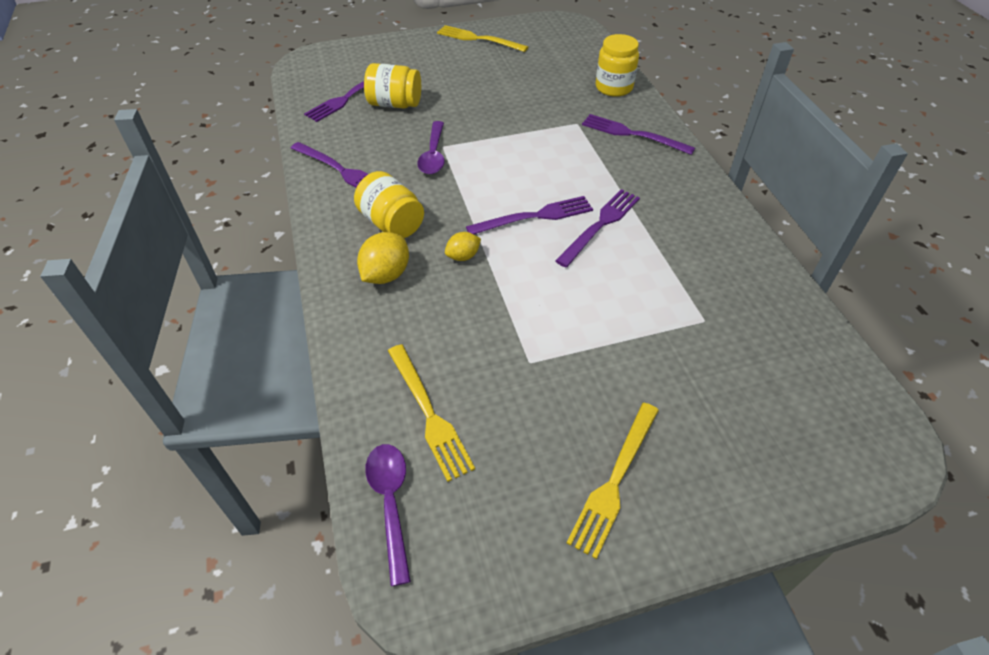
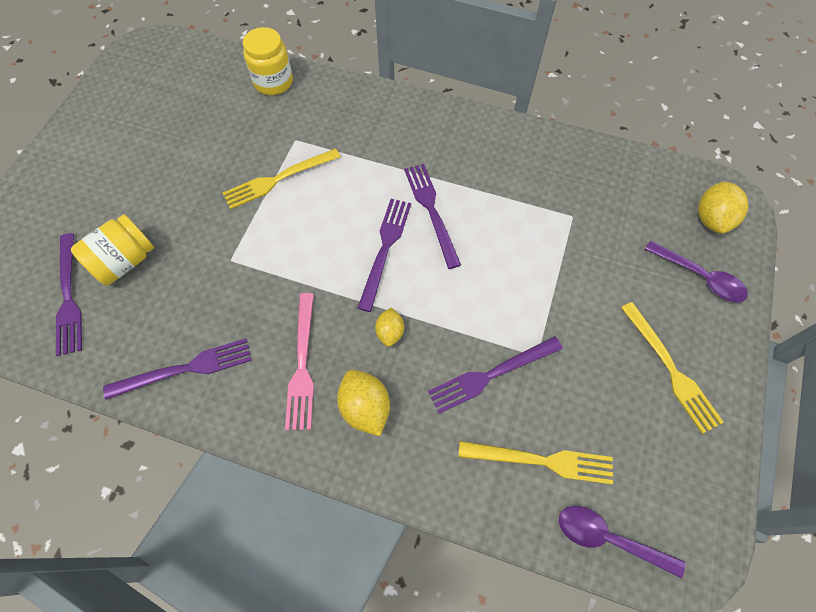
camera: 55 degrees left, 15 degrees up
(392, 223) = (302, 365): yellow jar -> pink fork
(433, 155) = (237, 275): purple spoon -> purple spoon (700, 277)
(478, 39) = (92, 127): yellow fork -> yellow fork (278, 179)
(632, 134) = (345, 114): purple fork -> purple fork (491, 375)
(841, 441) = (711, 219): none -> yellow lemon

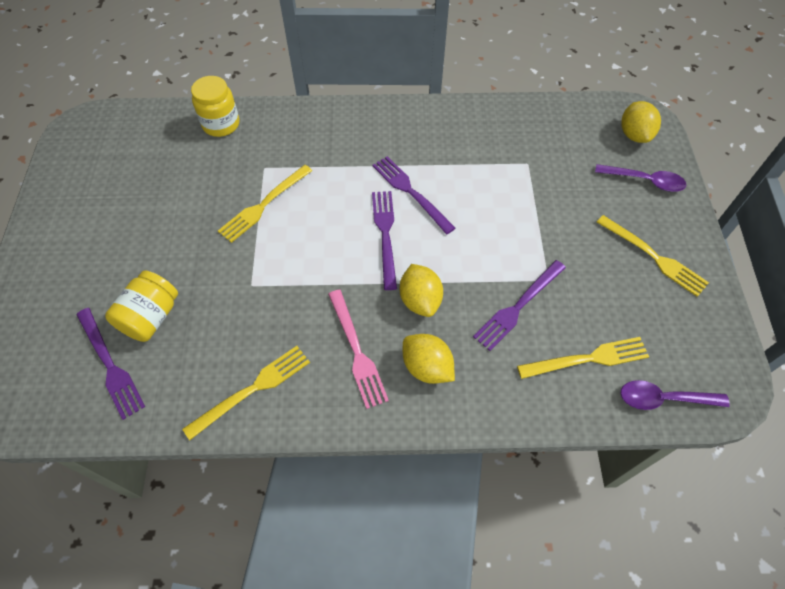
camera: 20 degrees left, 5 degrees down
(185, 369) = (252, 389): purple fork -> yellow fork
(390, 332) = (420, 300): yellow lemon -> yellow lemon, size x1.63

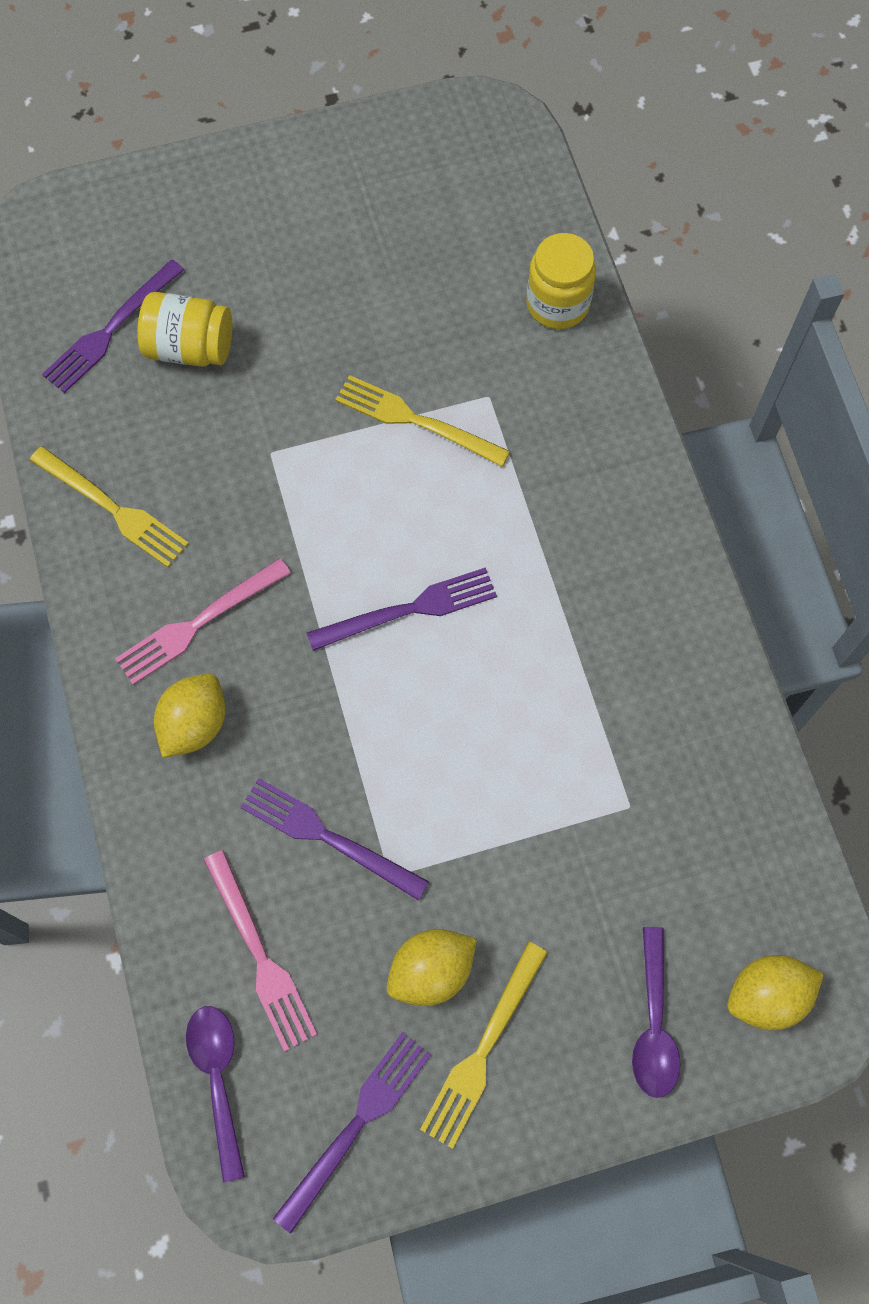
camera: 75 degrees right, 10 degrees up
(410, 192) = (505, 627): purple fork -> purple fork (357, 1124)
(420, 300) = (303, 689): yellow lemon -> yellow lemon (431, 971)
(588, 359) = (260, 956): yellow fork -> pink fork

